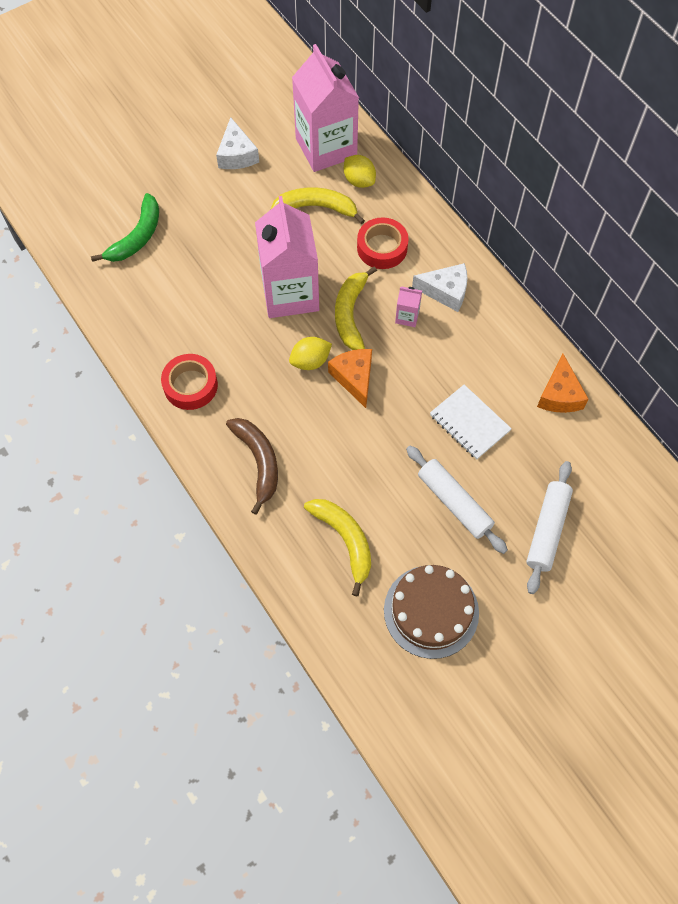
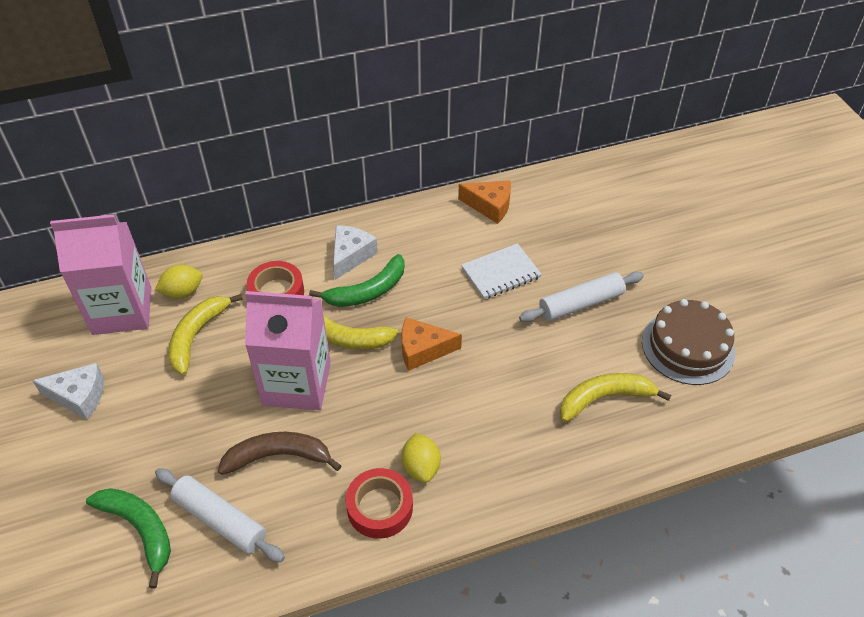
camera: 75 degrees left, 15 degrees down
(259, 462) = (498, 457): brown banana -> brown banana (279, 456)
(310, 361) = (389, 383): yellow lemon -> yellow lemon (421, 467)
(407, 316) = (367, 291): pink carton -> green banana
(547, 530) = (619, 247): white rolling pin -> white rolling pin (220, 520)

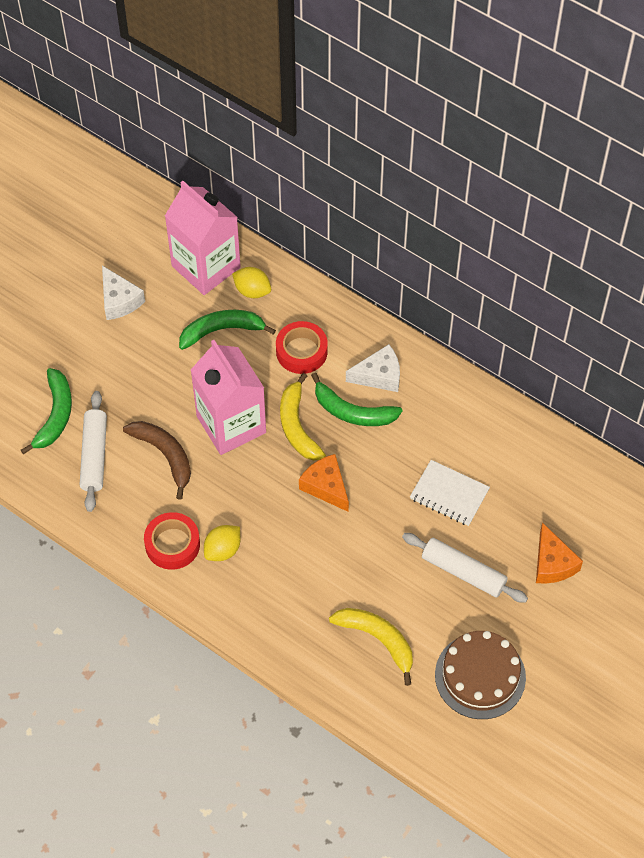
camera: 55 degrees right, 10 degrees up
(197, 335) = (222, 330): yellow banana -> green banana
(490, 206) = (521, 441): orange cheese -> orange cheese (552, 563)

